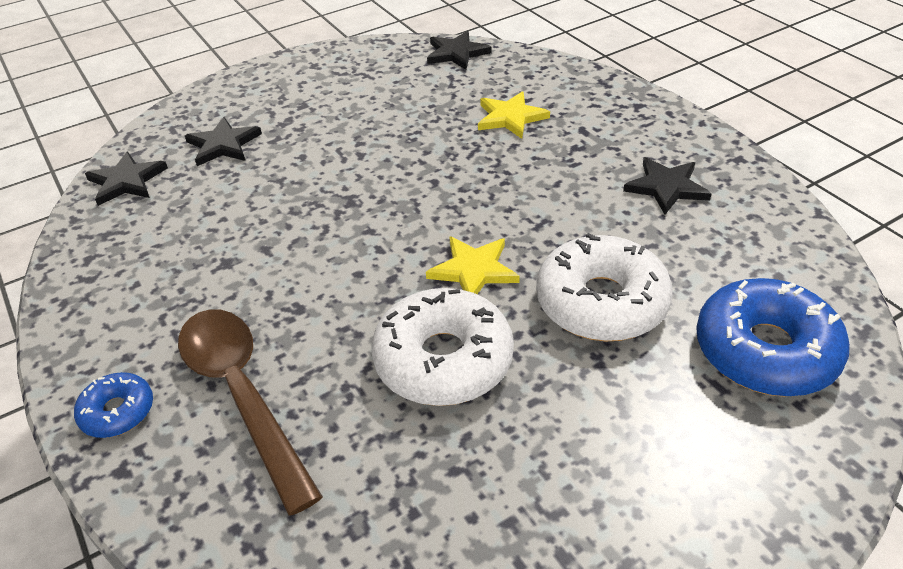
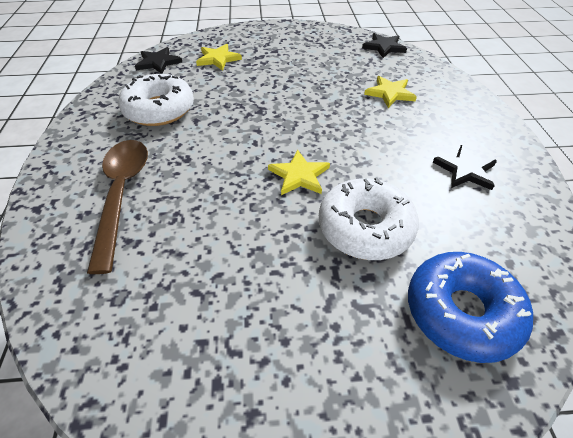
camera: 25 degrees right, 5 degrees up
(118, 412) = (60, 177): blue donut -> none
(223, 145) = (218, 59): black star -> yellow star
(443, 360) = (241, 222): white donut -> white donut (159, 110)

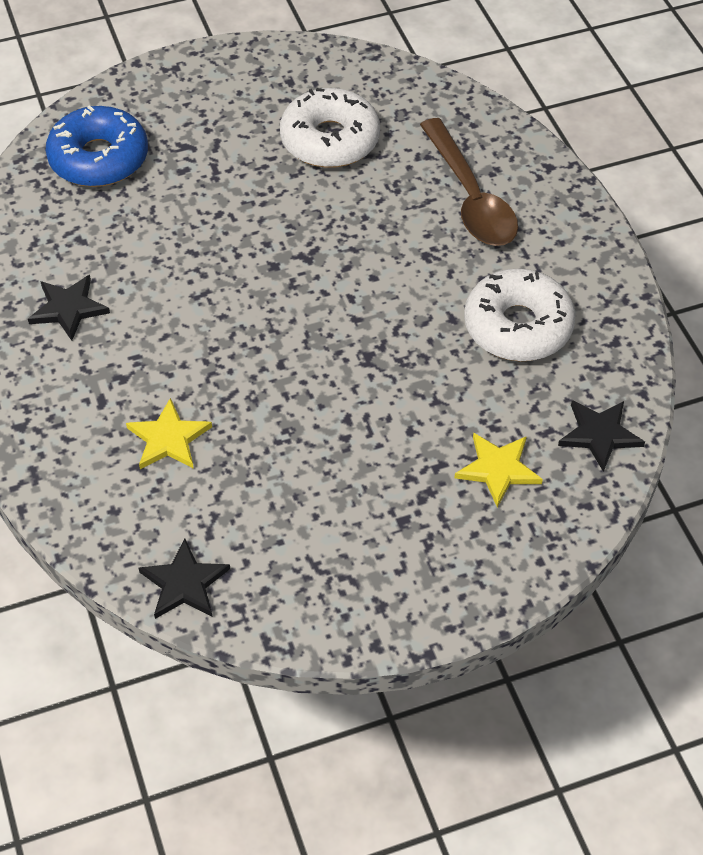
camera: 165 degrees right, 5 degrees up
(299, 175) = (277, 260): yellow star -> none
(365, 228) = (190, 214): white donut -> white donut (330, 140)

